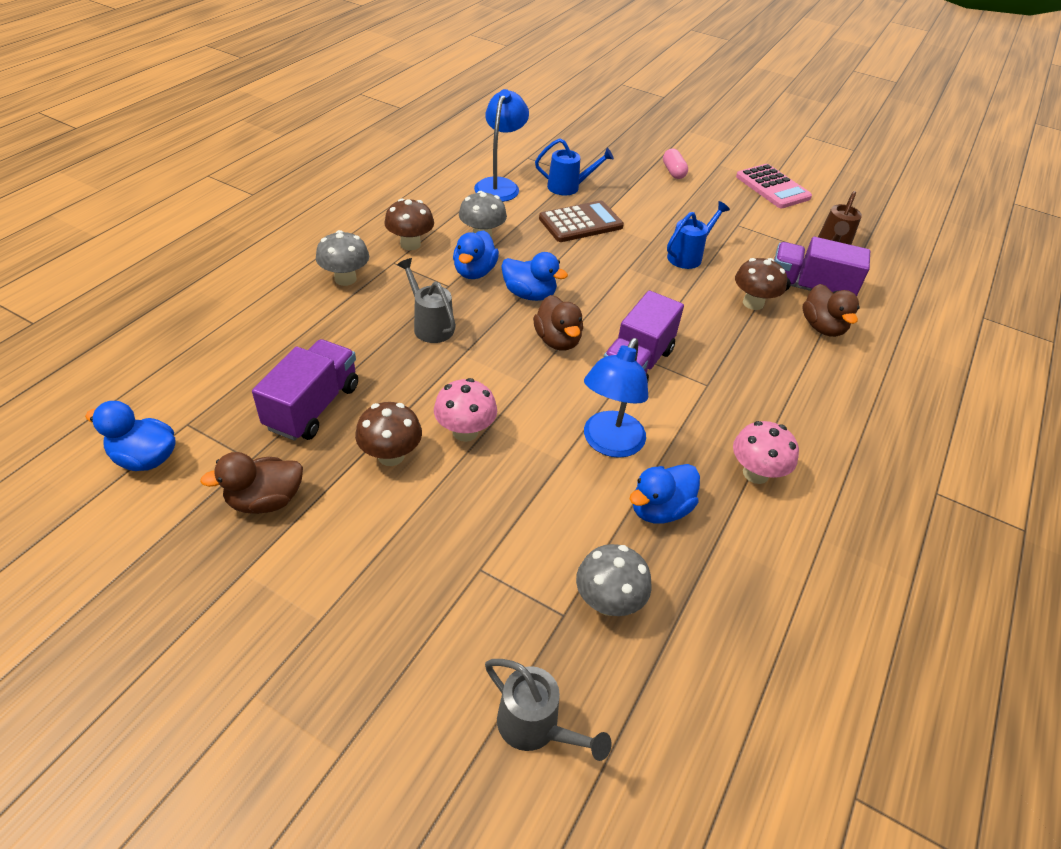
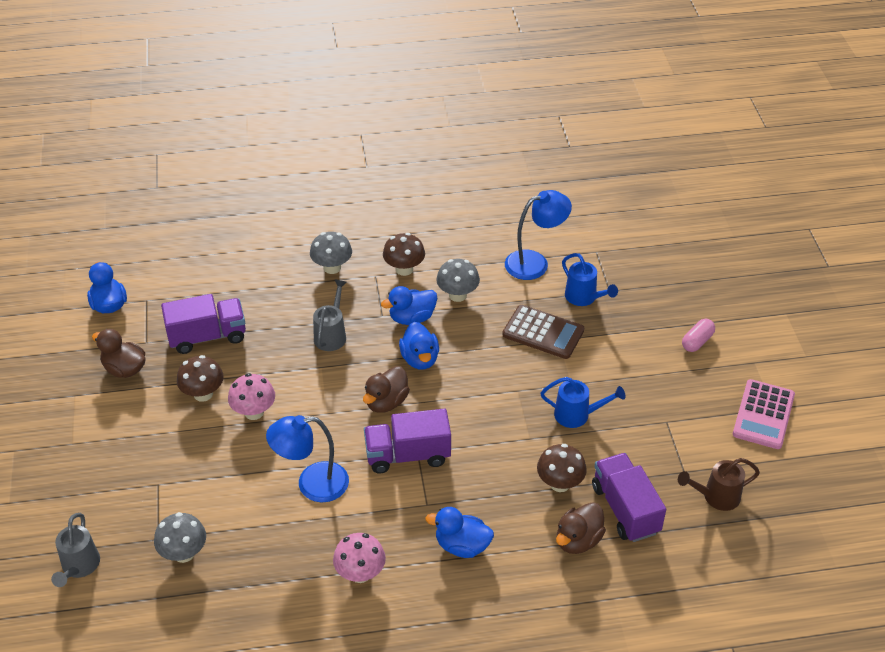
camera: 55 degrees right, 0 degrees up
(659, 509) = (278, 539): blue duck -> blue duck (462, 546)

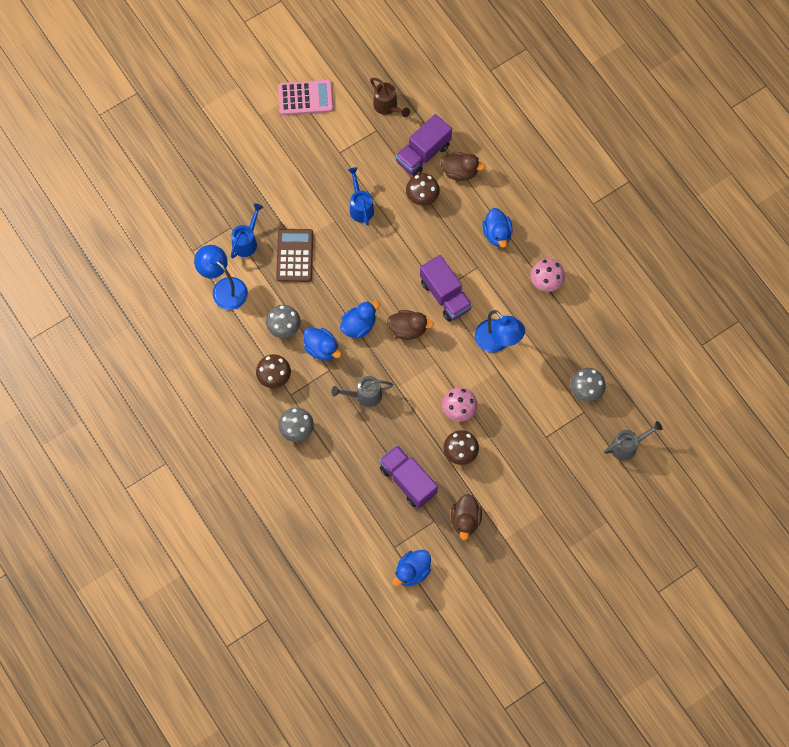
camera: 115 degrees left, 25 degrees up
(697, 341) = (256, 155): pink capsule -> none

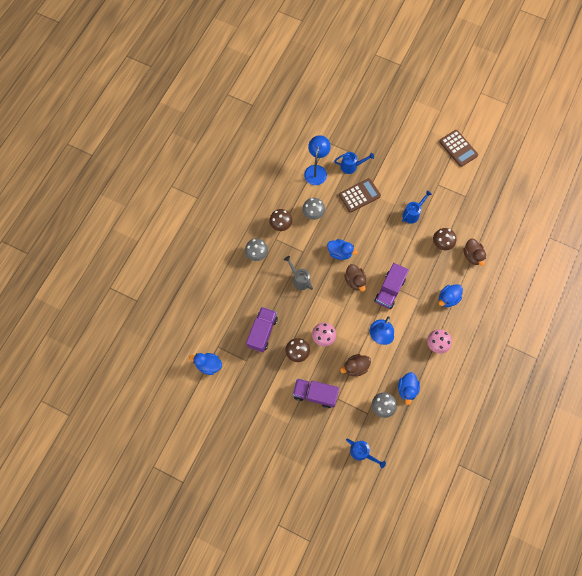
camera: 60 degrees right, 0 degrees up
(305, 98) = (458, 148): pink calculator -> brown calculator
(322, 348) = (313, 241): blue duck -> blue duck (407, 389)
(388, 106) = (484, 194): brown watering can -> none
(423, 153) = (469, 229): purple truck -> purple truck (315, 394)
(465, 520) = (257, 379): brown duck -> brown duck (355, 367)
(627, 446) = (362, 453): grey watering can -> blue watering can

